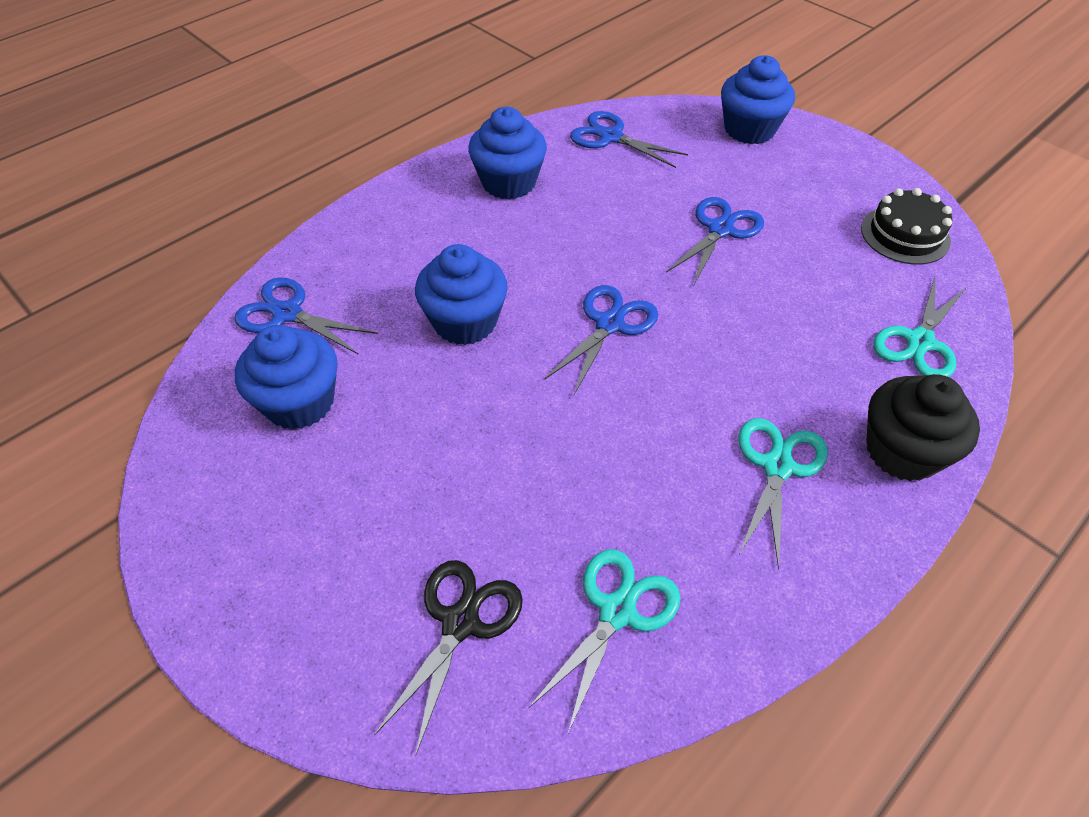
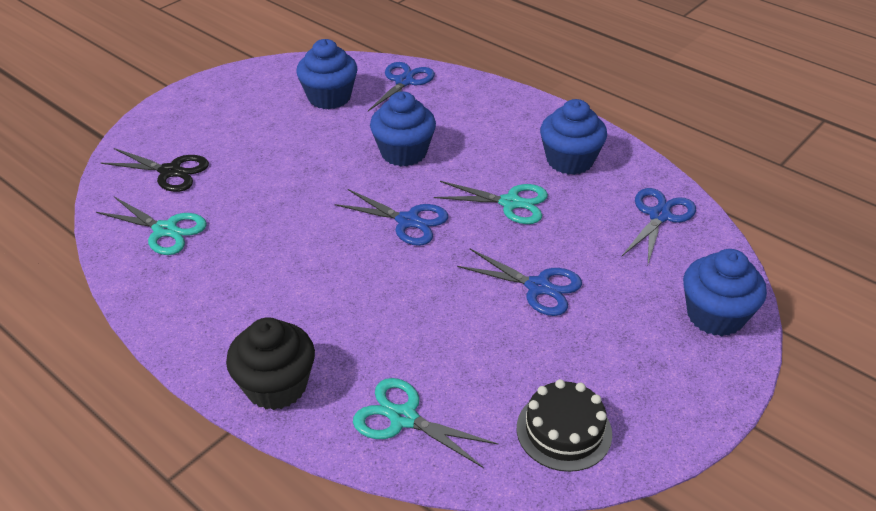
camera: 85 degrees right, 10 degrees down
(777, 466) = (266, 308): turquoise scissors -> turquoise scissors (510, 203)

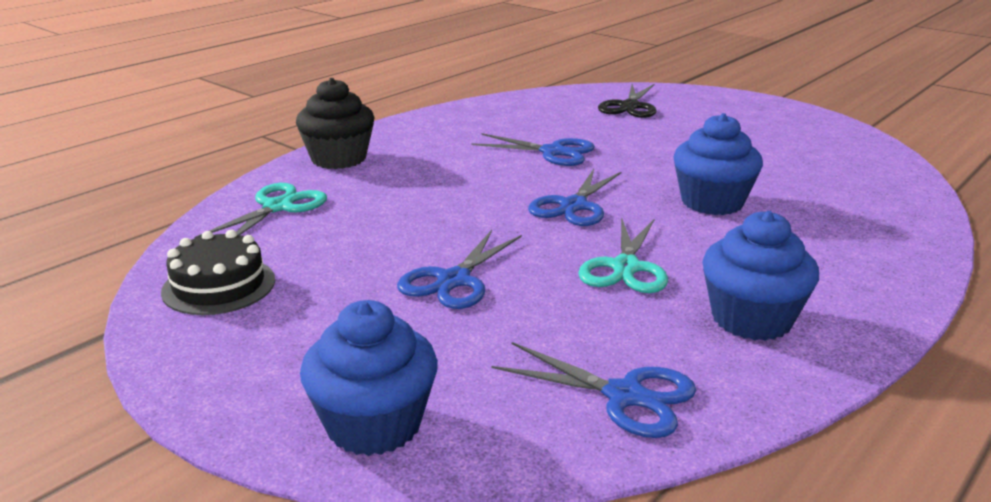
camera: 90 degrees right, 15 degrees down
(165, 230) = (543, 111): turquoise scissors -> none
(329, 97) = (809, 161): blue cupcake -> none
(404, 82) = (884, 200): blue scissors -> blue scissors (553, 152)

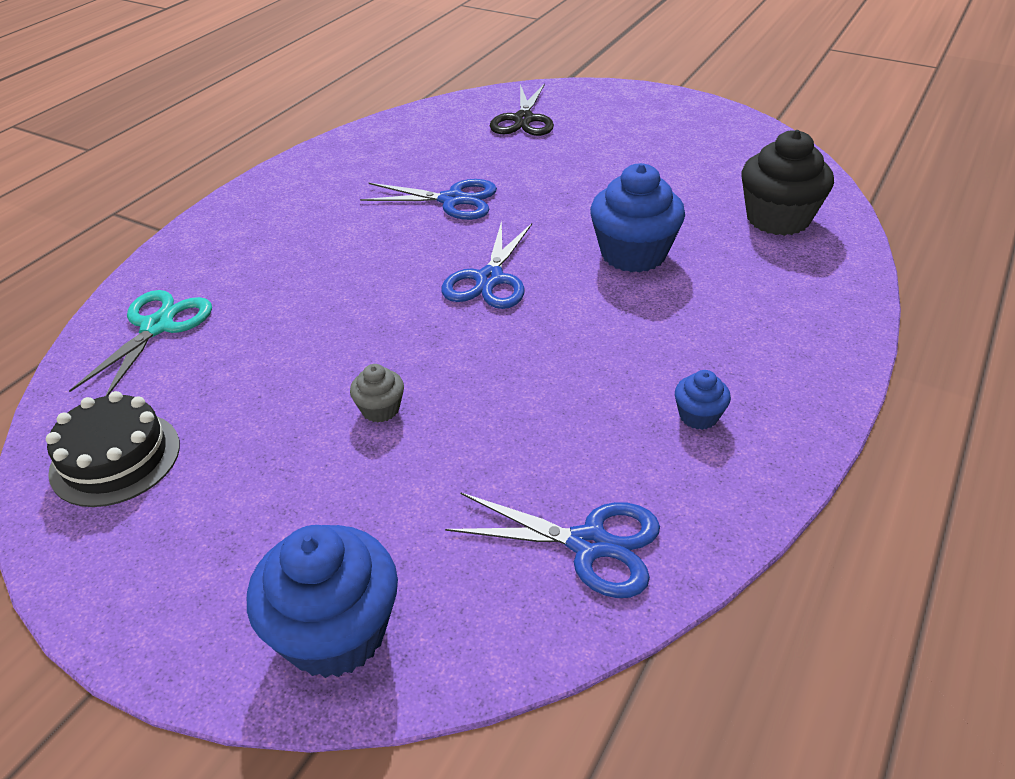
camera: 10 degrees left, 15 degrees up
(338, 159) = (212, 241): black cupcake -> black cupcake (777, 219)
(454, 280) = (380, 409): blue scissors -> grey cupcake
(625, 267) = (559, 362): turquoise scissors -> none
(751, 319) = (698, 416): blue cupcake -> blue cupcake, size x0.48

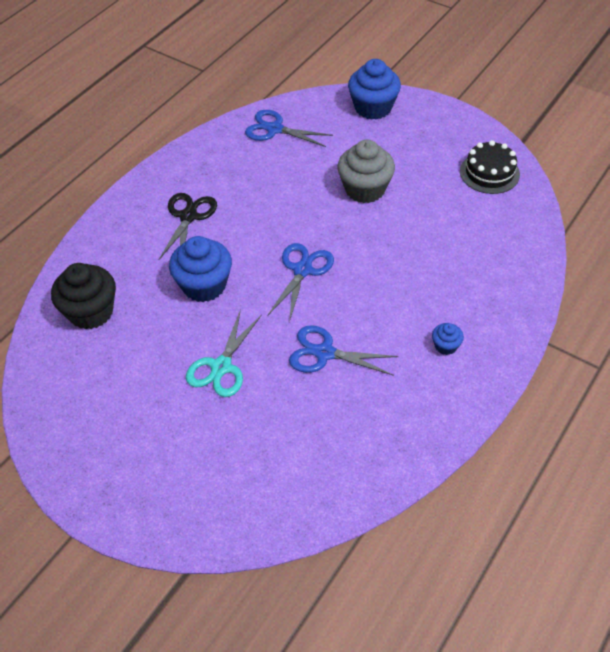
camera: 175 degrees left, 10 degrees up
(157, 327) = (506, 247): turquoise scissors -> turquoise scissors (221, 367)
(380, 409) = (365, 189): grey cupcake -> grey cupcake, size x2.09
(523, 120) = (250, 474): black scissors -> black scissors (188, 216)
(698, 416) = (209, 177): blue cupcake -> blue cupcake (445, 346)

